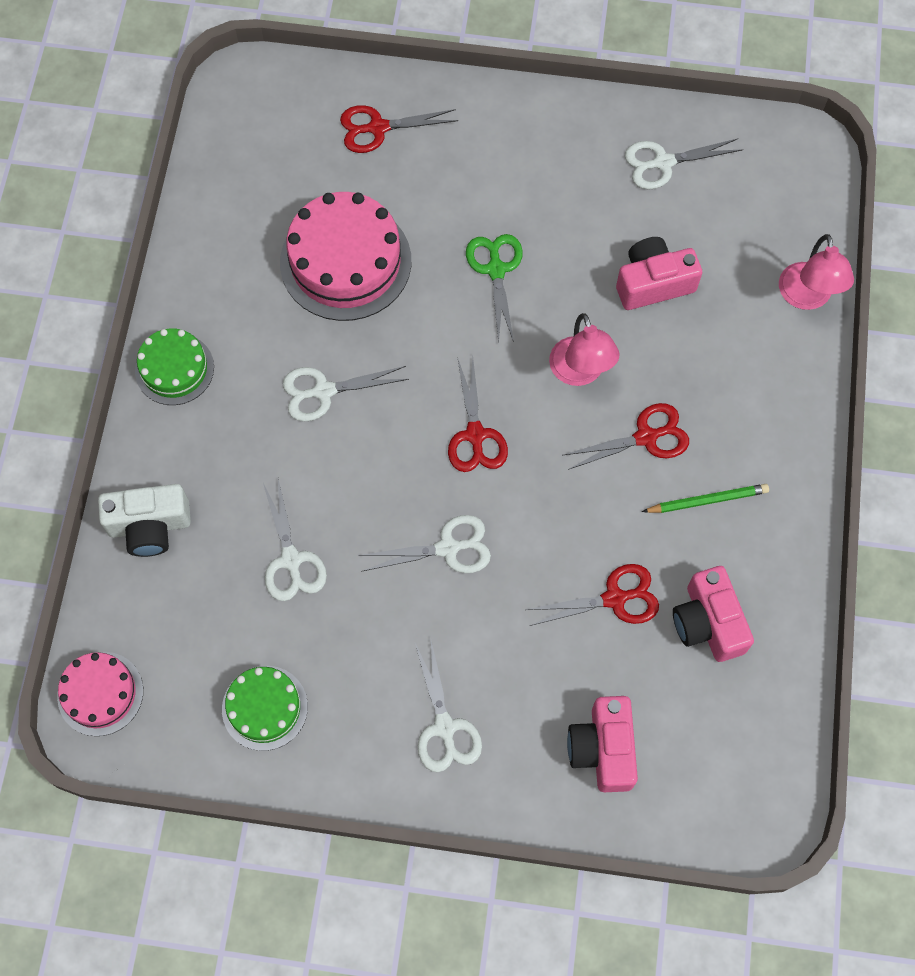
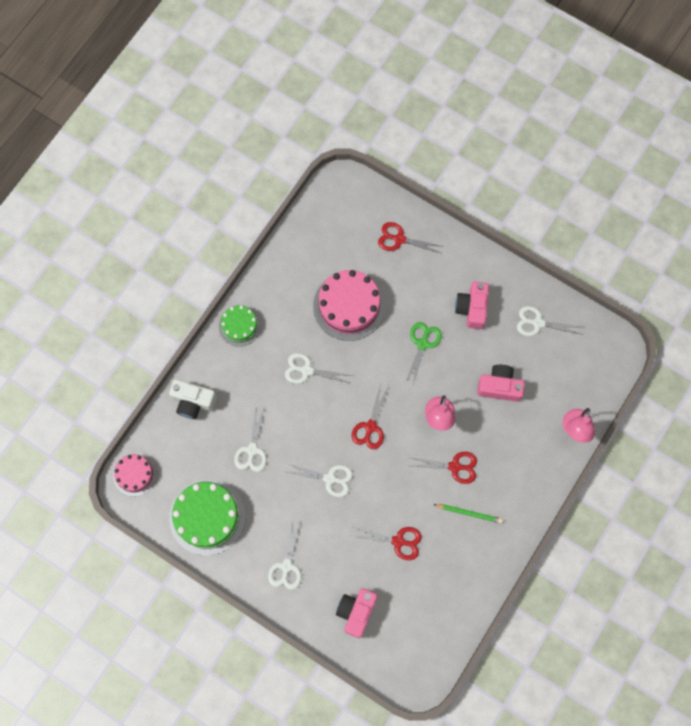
camera: 25 degrees right, 5 degrees up
(264, 708) = (207, 517): green cake -> green cake, size x1.72
(708, 622) = (438, 574): pink camera -> pink camera (472, 308)

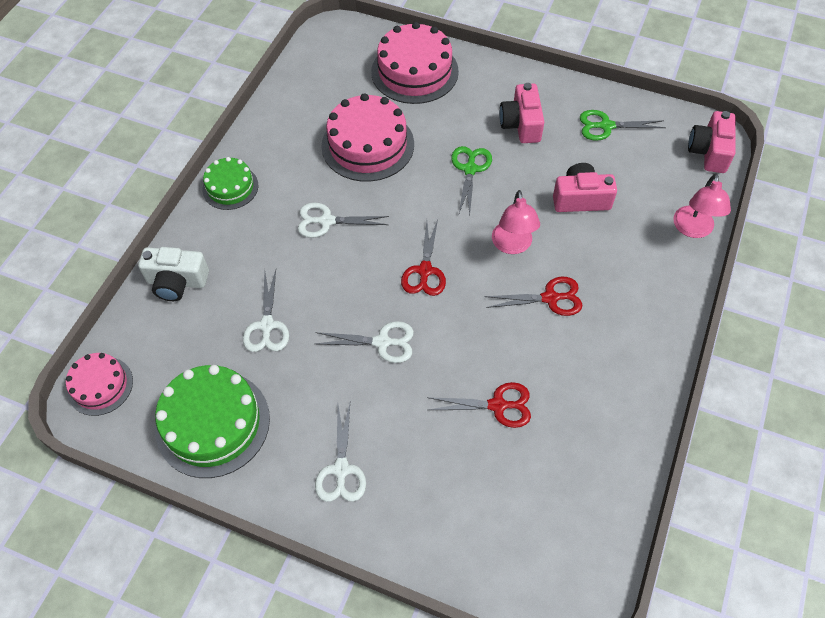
camera: 10 degrees left, 15 degrees down
(356, 612) = (459, 515): pink camera -> pink camera (709, 151)
(399, 239) = (414, 71): red scissors -> pink cake
(469, 513) = (586, 351): green pencil -> none
(538, 323) = (606, 126): white scissors -> green scissors

